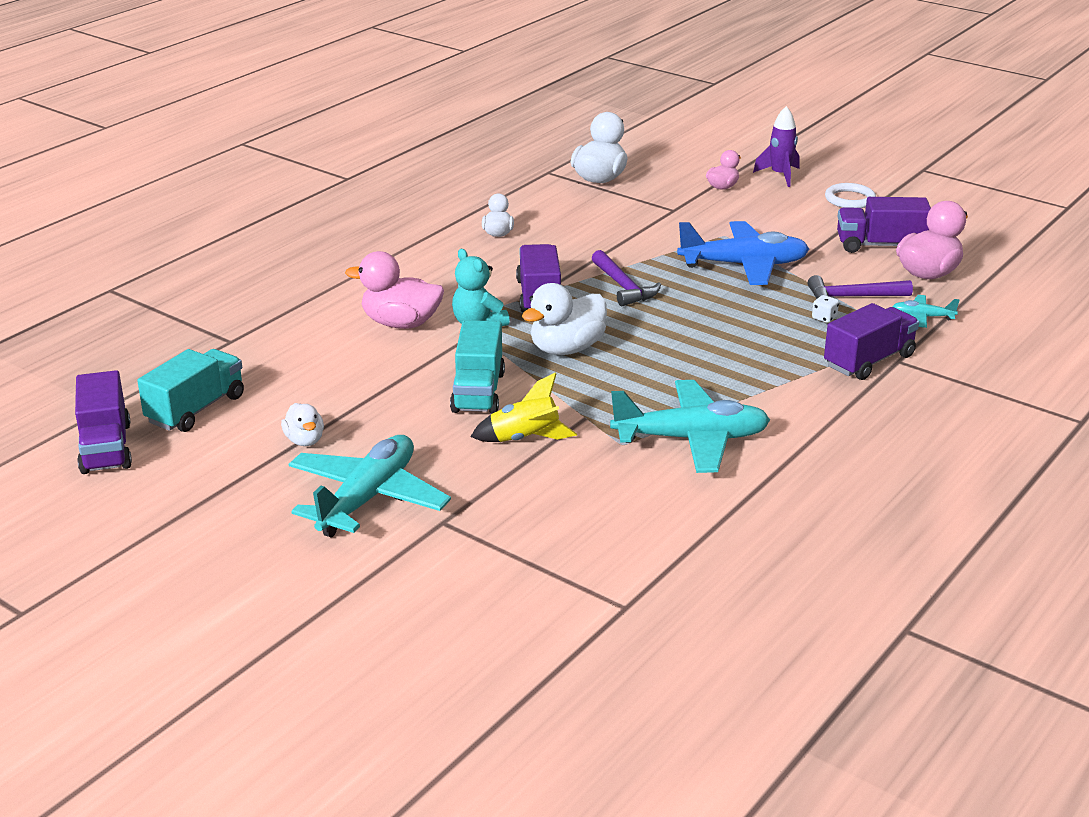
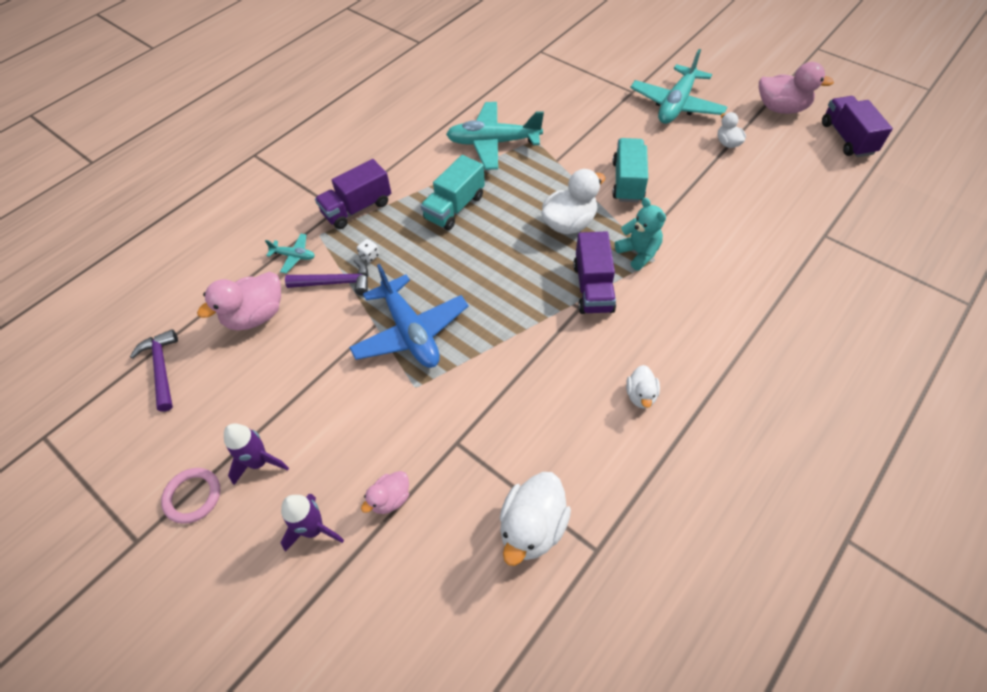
camera: 175 degrees left, 25 degrees up
(196, 409) = (810, 168): turquoise truck -> turquoise truck (454, 207)
(401, 323) = (700, 254): pink duck -> pink duck (781, 108)
(525, 439) = (593, 143): yellow rocket -> none
(623, 287) = (521, 300): purple hammer -> purple hammer (162, 368)
(744, 265) = (410, 332): blue plane -> blue plane turned 120 degrees counterclockwise
(850, 199) = (259, 462): white ring -> purple rocket
(880, 245) = (274, 363): purple truck -> none
(895, 185) = (193, 496): none -> pink ring

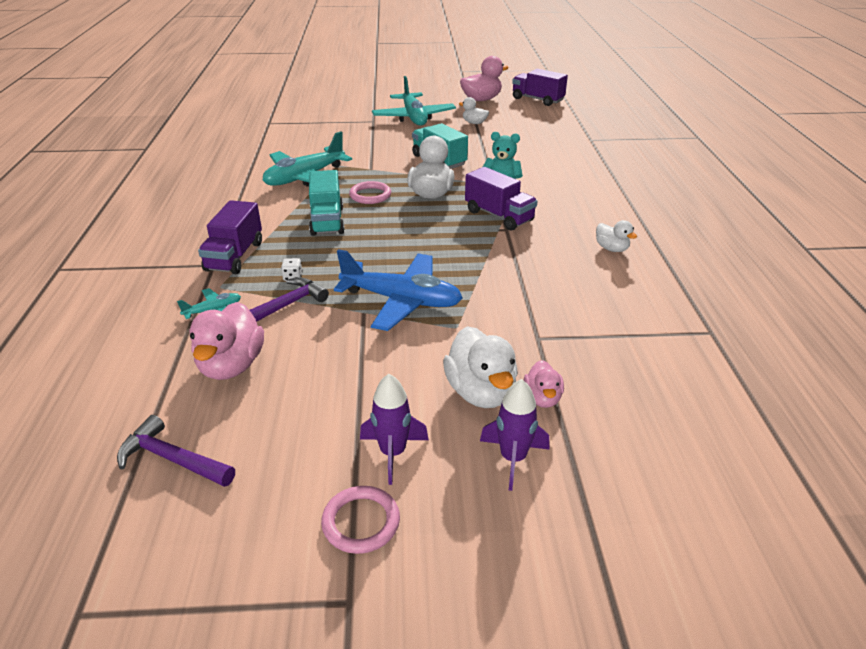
camera: 45 degrees left, 20 degrees down
(518, 195) = (370, 195): none -> pink ring
(532, 527) = (658, 347): white duck -> white duck (481, 392)

